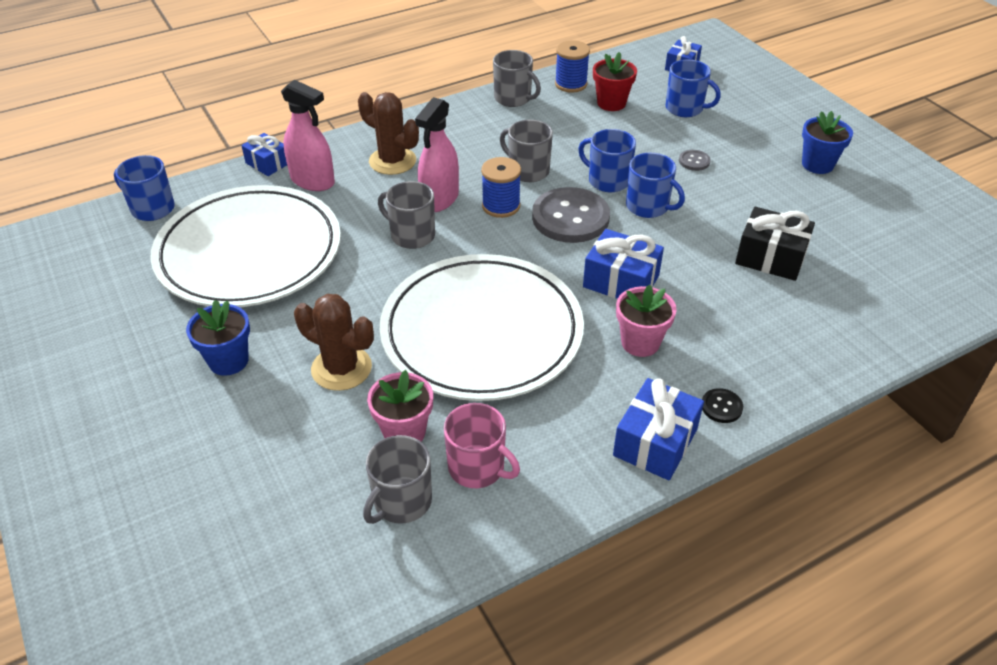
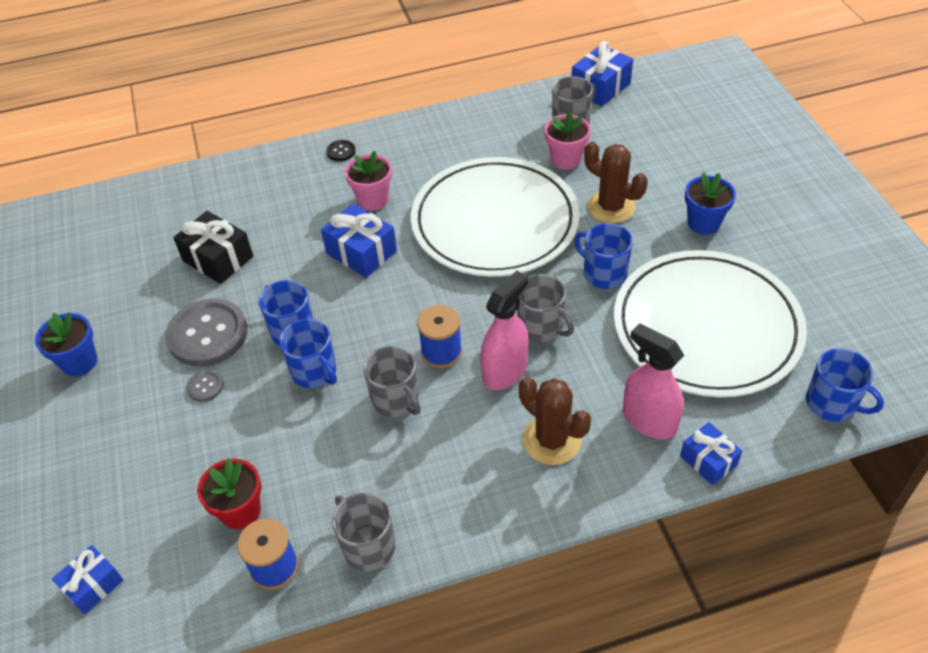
camera: 165 degrees left, 5 degrees up
(477, 467) = (519, 135): pink mug -> none
(570, 217) = (376, 327): grey button -> grey button (207, 334)
(655, 442) = (398, 136): blue gift -> blue gift (600, 87)
(685, 108) = (153, 483): blue mug -> blue mug (603, 273)

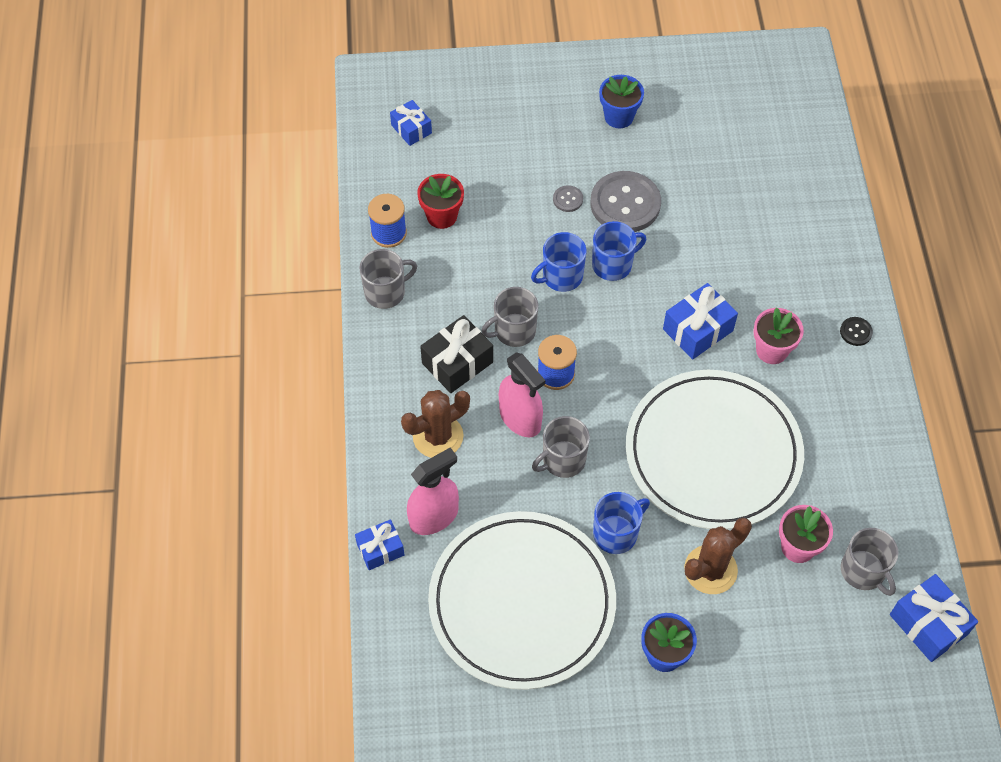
camera: 100 degrees right, 10 degrees up
(218, 259) = (717, 215): black gift -> black gift (457, 363)
(832, 403) = (404, 677): blue mug -> none

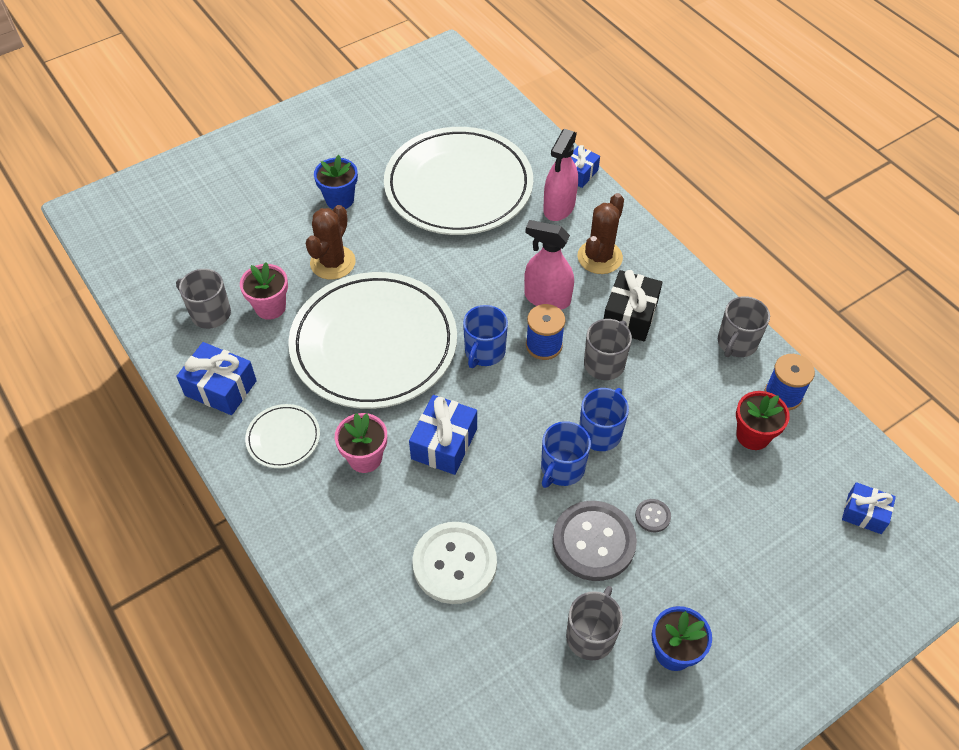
camera: 150 degrees right, 5 degrees down
(563, 460) = (492, 284): grey mug -> grey mug (591, 635)
(616, 533) = (418, 255): blue mug -> blue mug (484, 352)
(740, 238) = (454, 564): none -> white button
(836, 402) = (283, 438): none -> white plate
(855, 332) = (290, 517): black button -> none
(928, 624) = (145, 299): blue gift -> blue gift (221, 388)

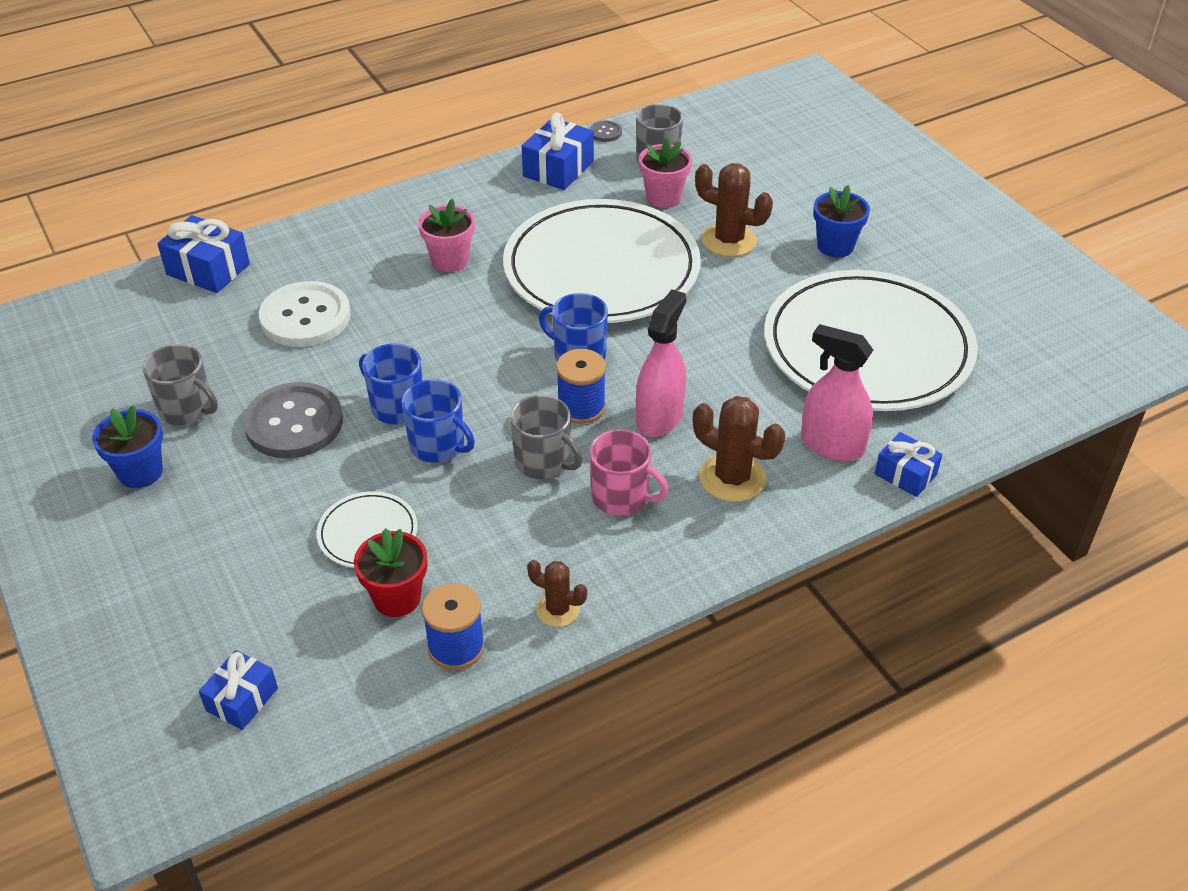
camera: 95 degrees right, 10 degrees down
(283, 438) = (487, 208): white plate -> white plate (368, 533)
(444, 443) = (454, 316): blue gift -> blue gift (208, 269)
(629, 316) = (621, 497): black gift -> pink mug
(652, 516) = (309, 478): grey button -> grey button (605, 132)
(736, 343) = (558, 610): grey mug -> brown cactus

